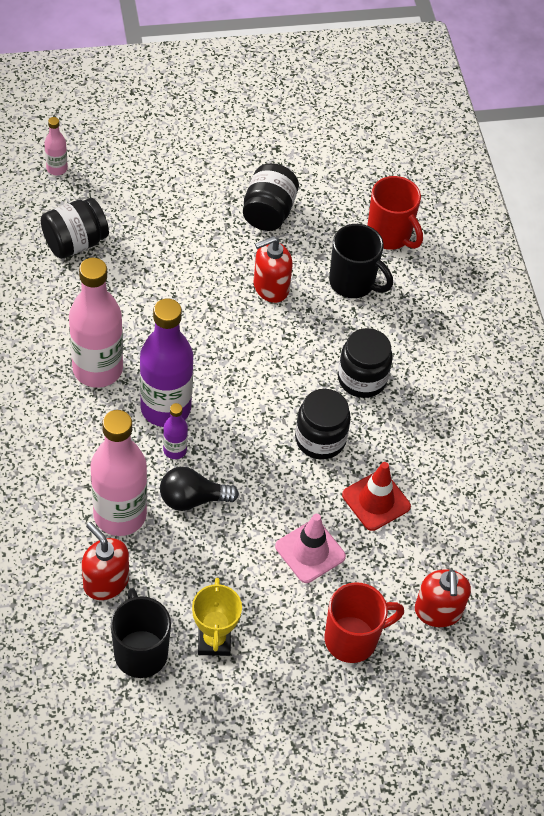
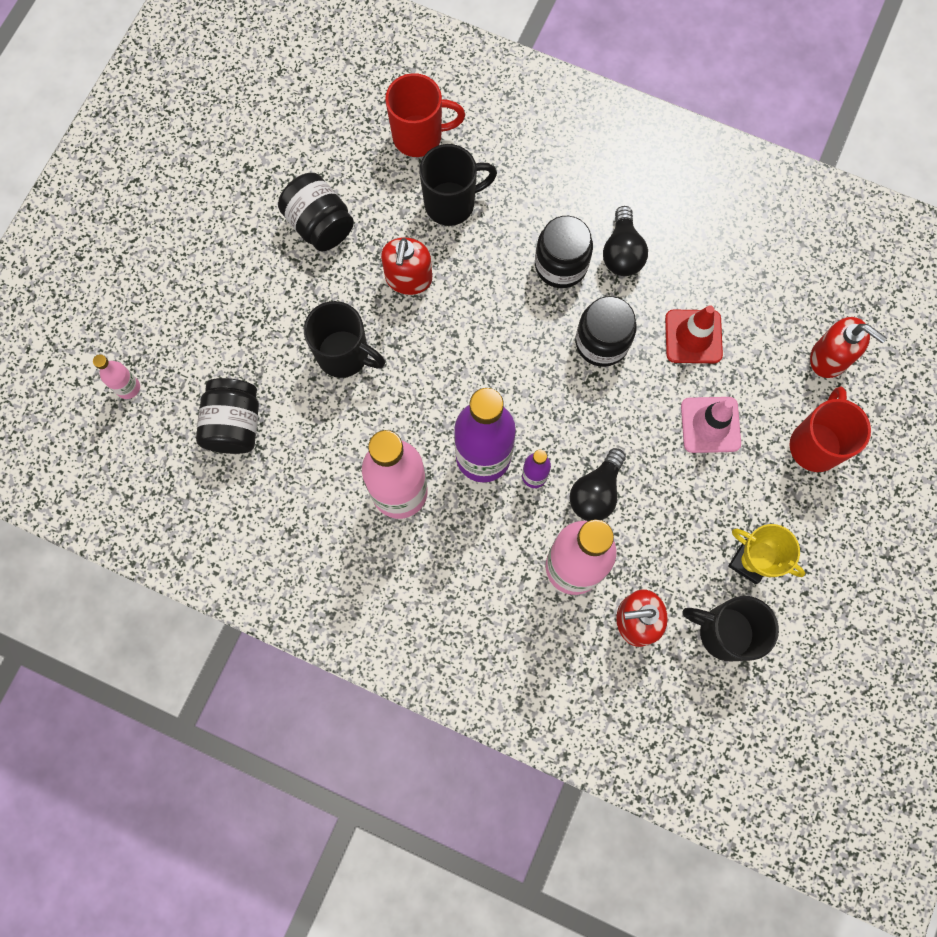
camera: 50 degrees left, 20 degrees up
(179, 280) = (344, 355): none -> black mug
(406, 414) = (622, 253): none -> black light bulb

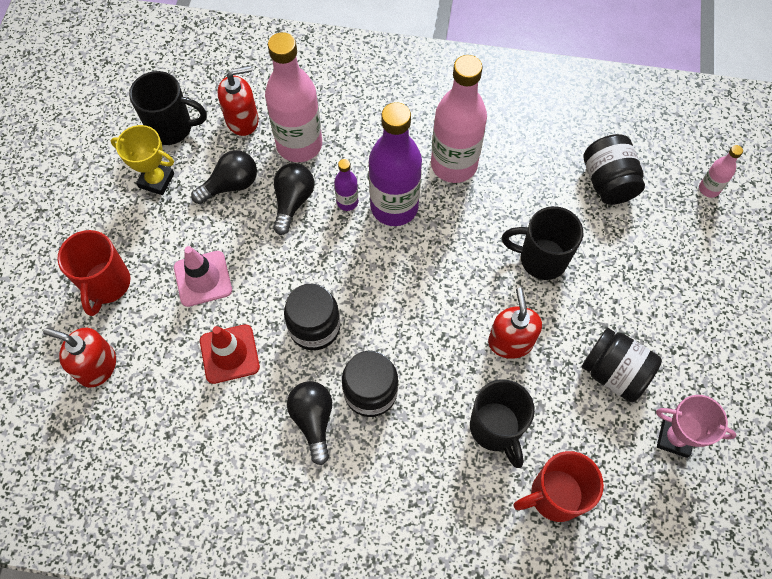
camera: 165 degrees right, 10 degrees down
(291, 155) = (674, 438): none -> pink trophy
(451, 203) = (496, 428): black mug -> black mug turned 75 degrees counterclockwise
(663, 533) = (231, 185): none -> black light bulb

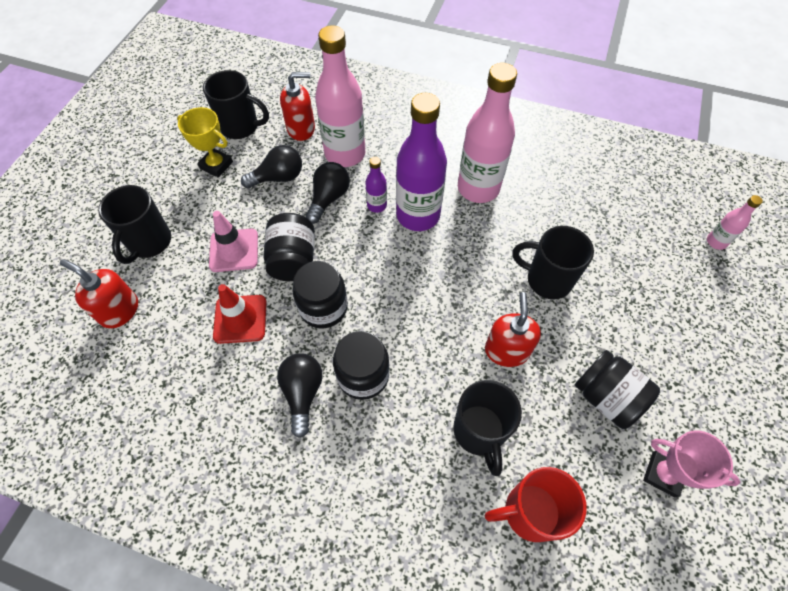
camera: 10 degrees right, 5 degrees down
(106, 284) = (149, 242): red mug -> black mug
(608, 182) = (619, 222): black jar -> black jar (293, 260)

